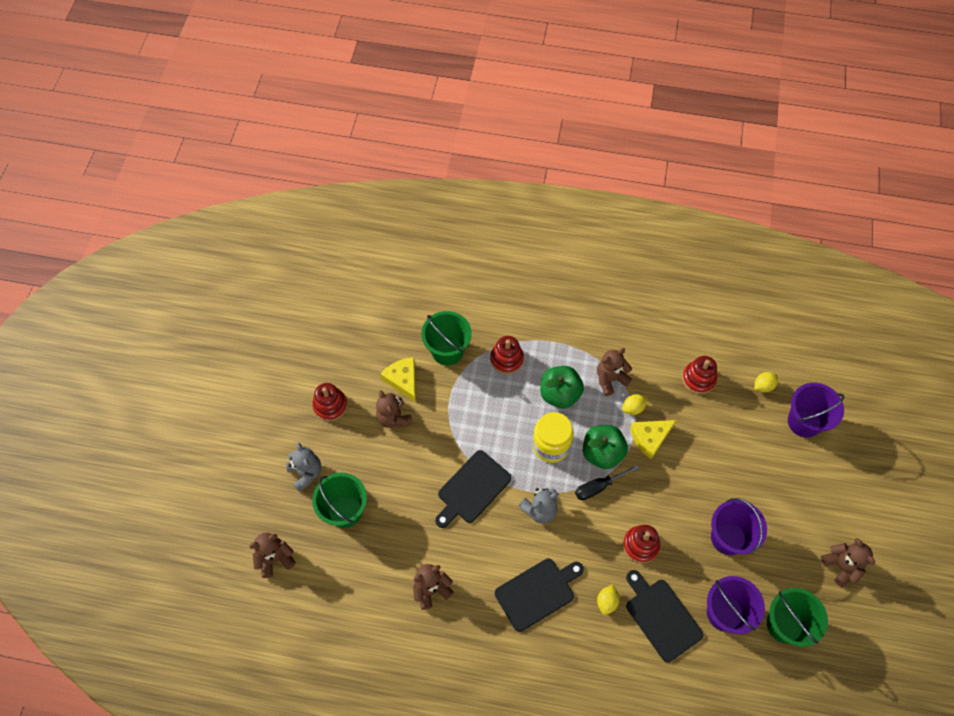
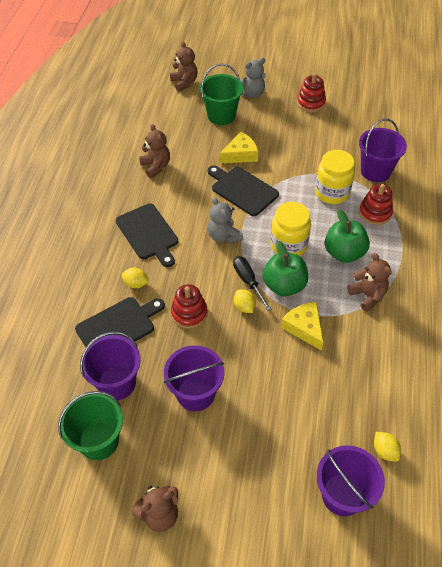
camera: 90 degrees right, 10 degrees down
(394, 418) = (304, 139): brown teddy bear -> none
(403, 380) = (341, 144): yellow cheese -> yellow cheese (240, 154)
(447, 351) = (375, 171): green bucket -> purple bucket
(478, 397) = (332, 193): none -> yellow jar
(633, 408) = (337, 314): yellow lemon -> yellow lemon (244, 307)
(698, 379) = (382, 379): red stacking toy -> none

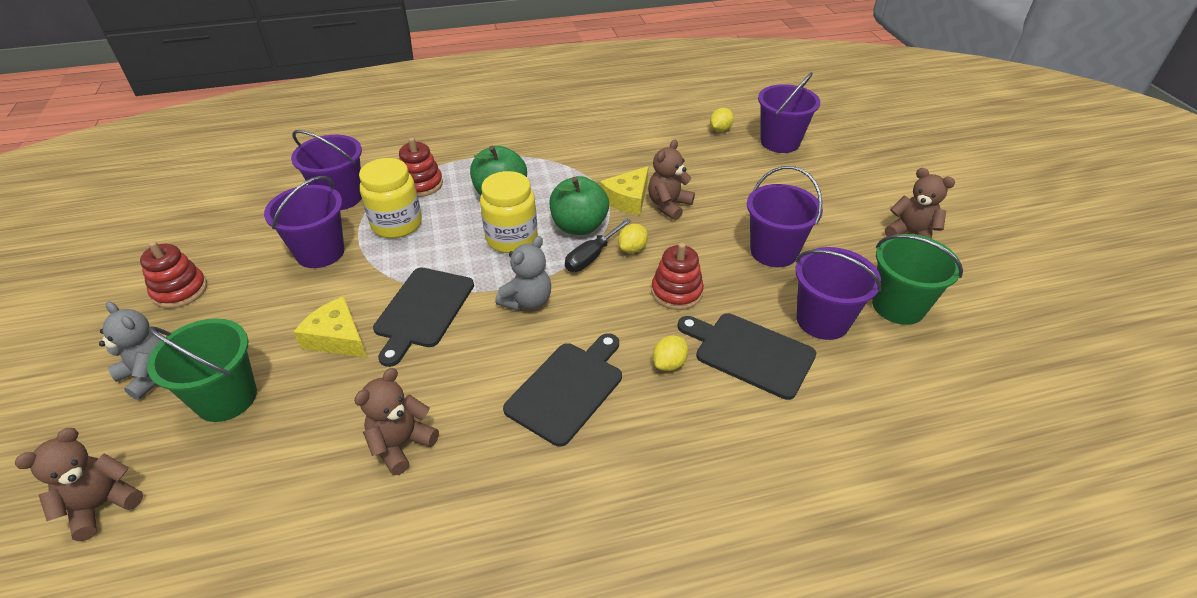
camera: 115 degrees left, 10 degrees down
(136, 284) = (669, 364): yellow lemon -> yellow lemon turned 45 degrees clockwise
(318, 156) = (320, 252): none -> purple bucket
(367, 295) = (554, 167): brown teddy bear -> brown teddy bear (668, 205)

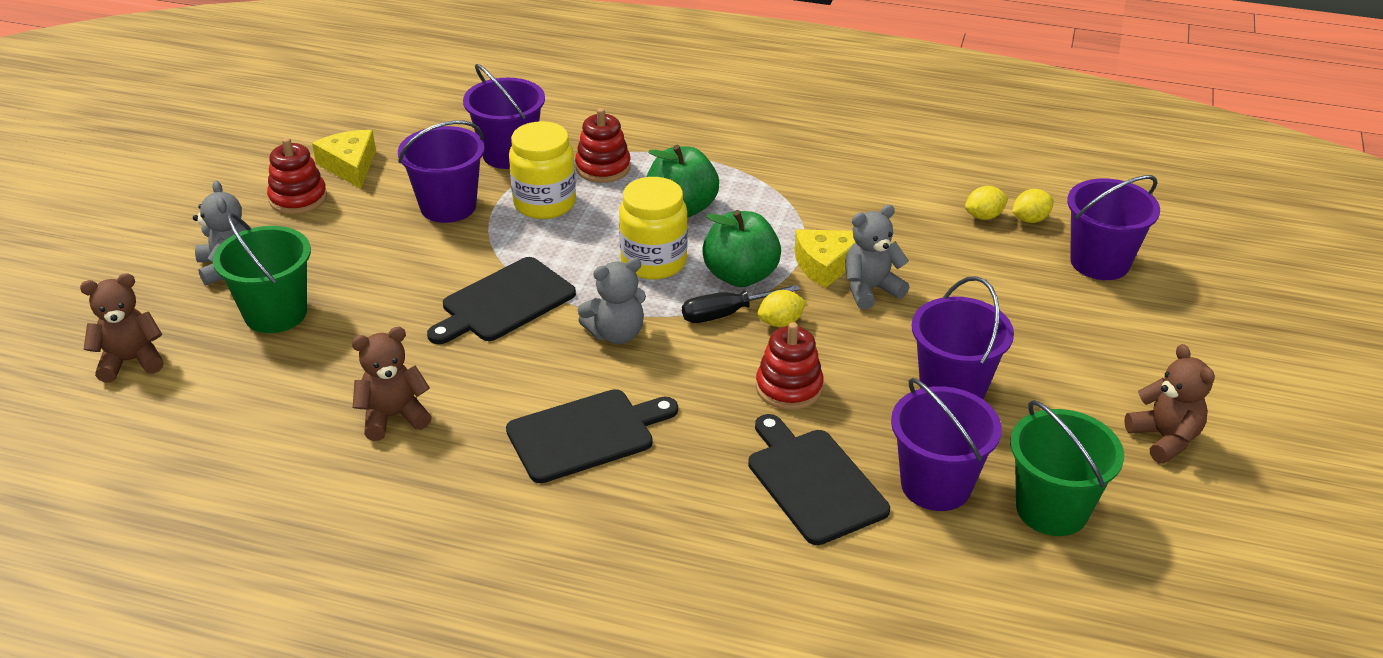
camera: 30 degrees right, 5 degrees down
(337, 337) = (405, 297): yellow cheese -> yellow cheese (350, 166)
(668, 205) = (870, 289): brown teddy bear -> grey teddy bear
(669, 364) = (713, 455): yellow lemon -> yellow lemon (984, 216)

